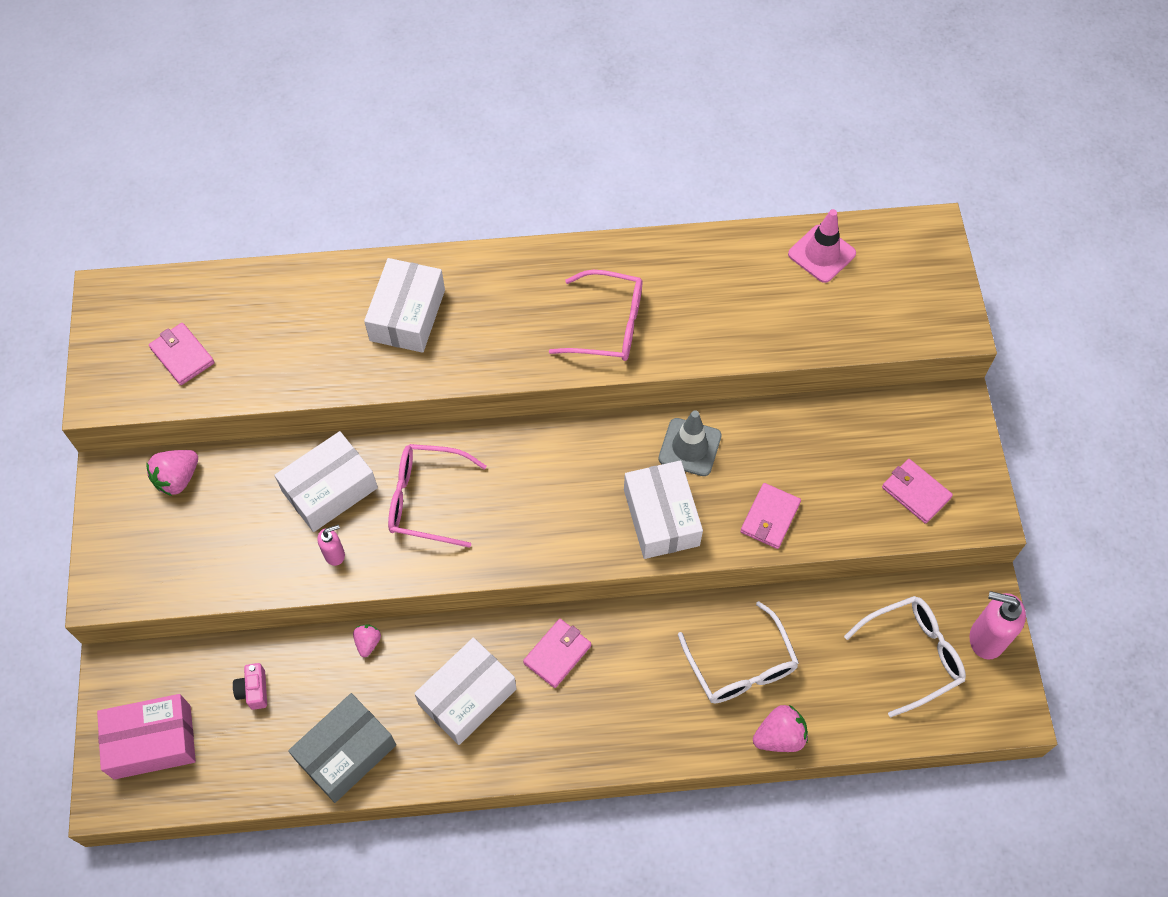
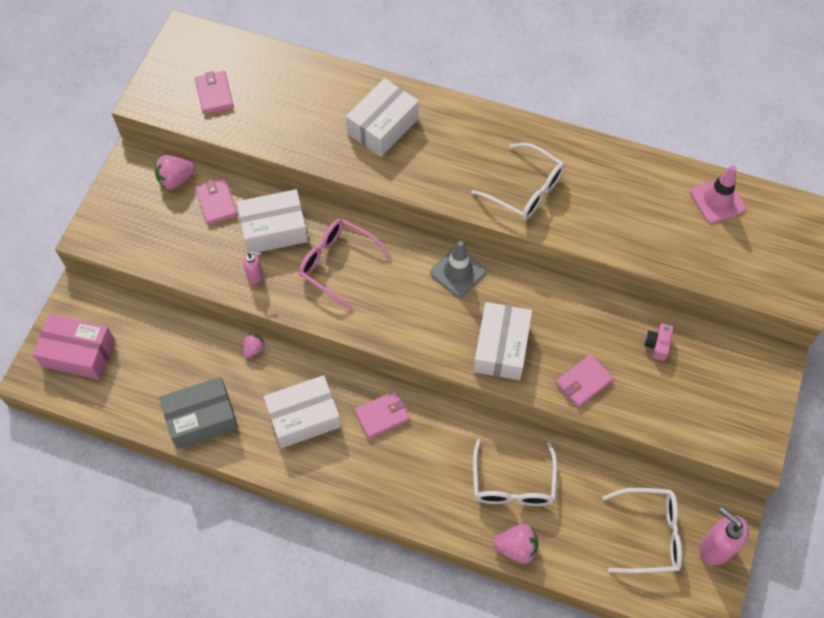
camera: 25 degrees right, 0 degrees up
(254, 690) = (161, 348): pink camera -> pink camera (657, 345)
(608, 325) = (526, 190): pink glasses -> white glasses
(690, 447) = (548, 305): grey traffic cone -> grey traffic cone (458, 272)
(915, 492) = (708, 411): pink wallet -> pink wallet (217, 203)

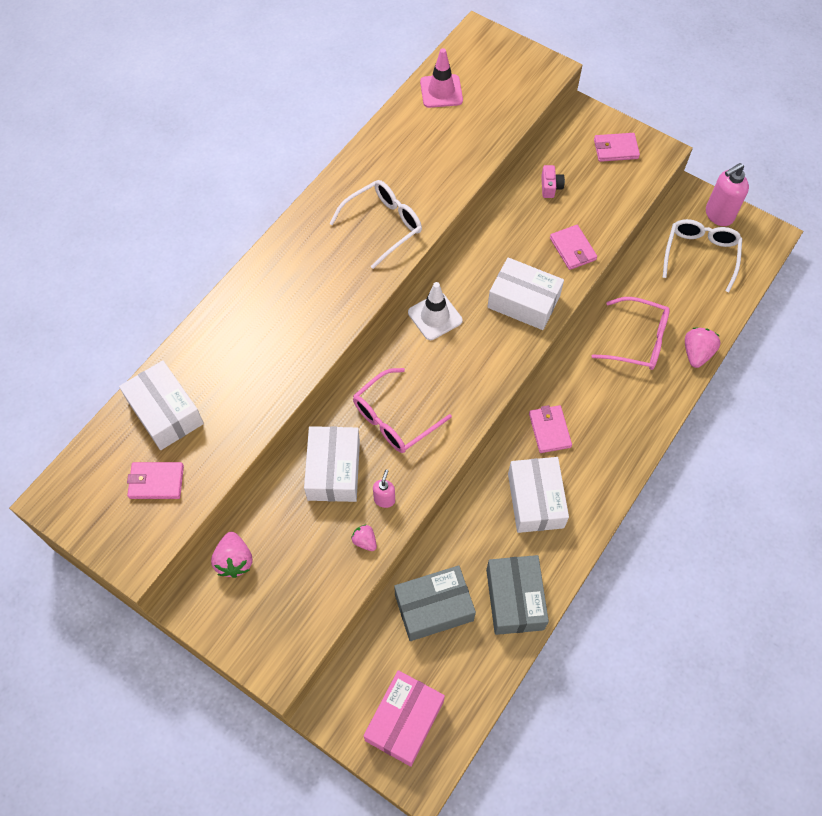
camera: 75 degrees left, 0 degrees up
(181, 353) = (434, 607): none -> grey box
(217, 203) = (281, 522): pink wallet -> pink wallet (615, 149)
(254, 349) = (449, 533): pink strawberry -> pink strawberry (365, 541)
(383, 126) = (265, 326): white box -> white box (165, 412)
(458, 272) = (435, 316): grey traffic cone -> white traffic cone
(513, 484) = (638, 341): white glasses -> pink glasses
(657, 345) = (550, 187): pink camera -> pink camera turned 120 degrees counterclockwise

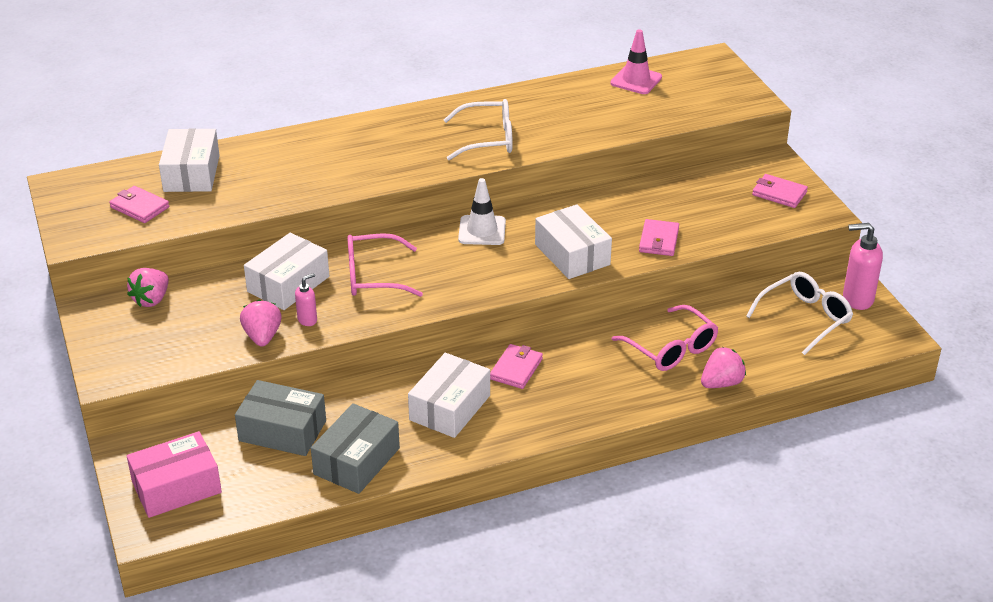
camera: 35 degrees right, 25 degrees down
(365, 541) = (262, 337): pink strawberry -> pink strawberry, size x1.66
(550, 187) = (685, 193): pink camera -> none

